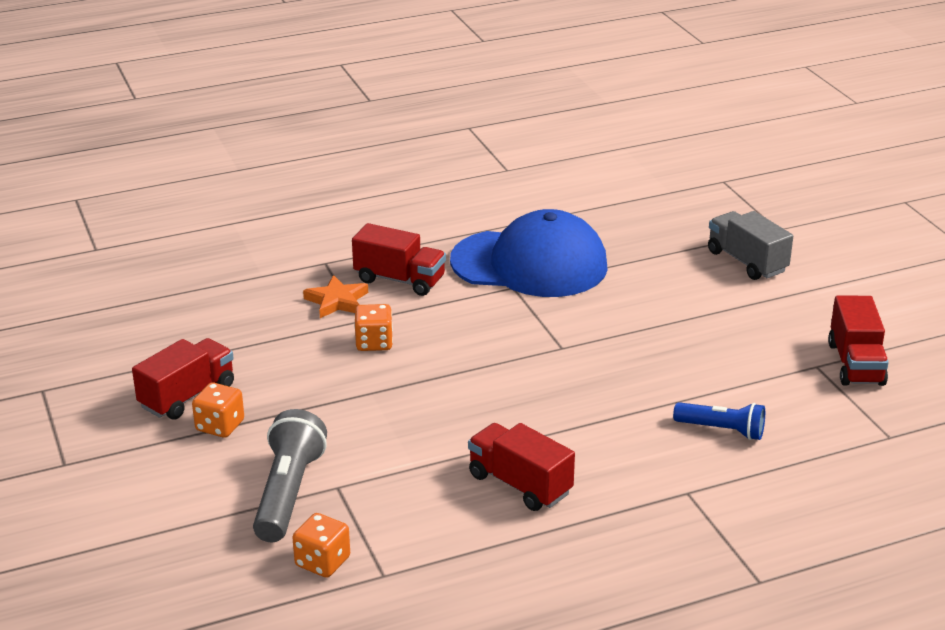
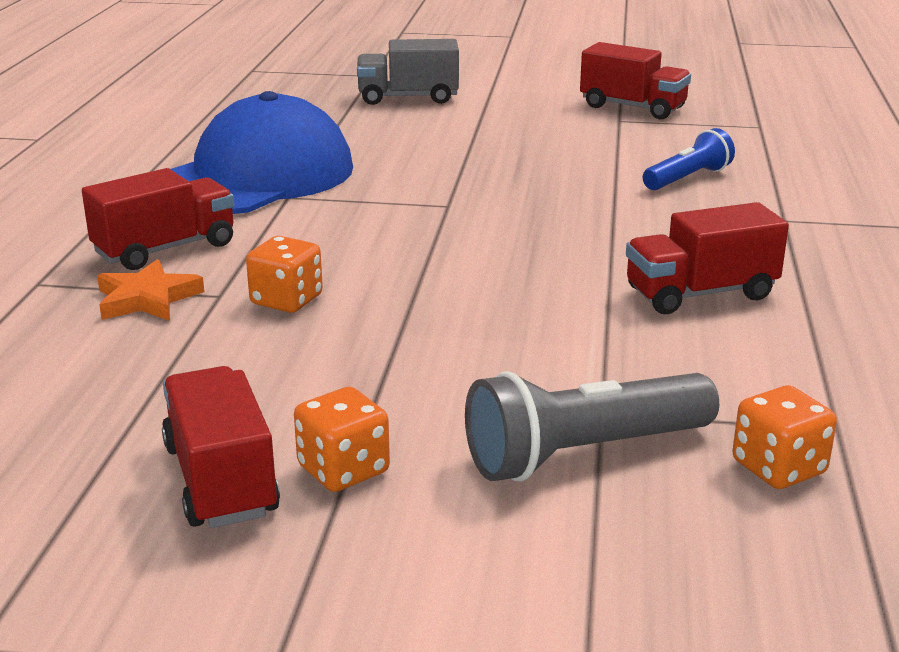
camera: 60 degrees left, 5 degrees down
(288, 493) = (584, 453): grey flashlight -> grey flashlight turned 60 degrees counterclockwise

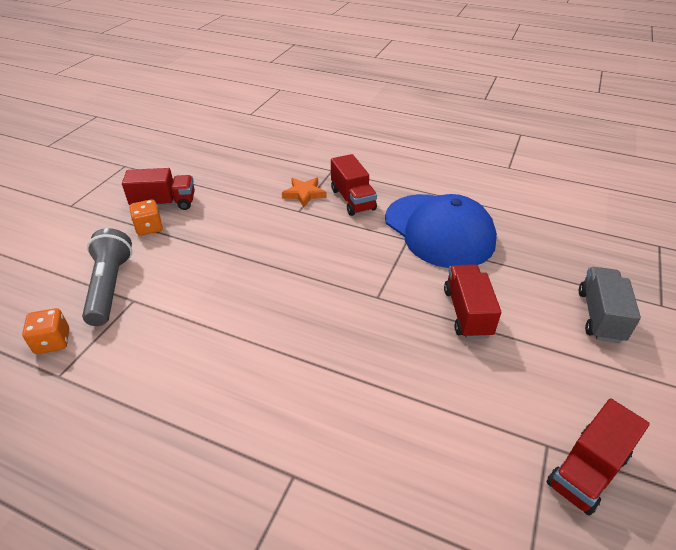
camera: 105 degrees right, 15 degrees up
(286, 300) = (284, 227): orange dice -> none
(687, 178) = (392, 443): blue flashlight -> none
(700, 293) = (211, 375): red truck -> red truck (467, 313)

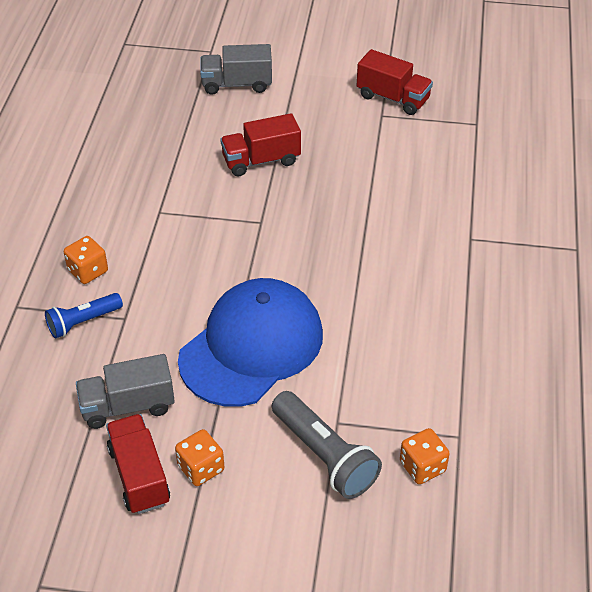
camera: 105 degrees left, 5 degrees up
(110, 287) = (324, 456): grey flashlight -> grey flashlight turned 105 degrees counterclockwise
(221, 204) = (128, 406): none -> grey truck
(304, 193) = (83, 322): orange star -> blue flashlight
(352, 199) = (88, 271): red truck -> orange dice
(439, 230) = (136, 189): blue cap -> blue cap (251, 346)

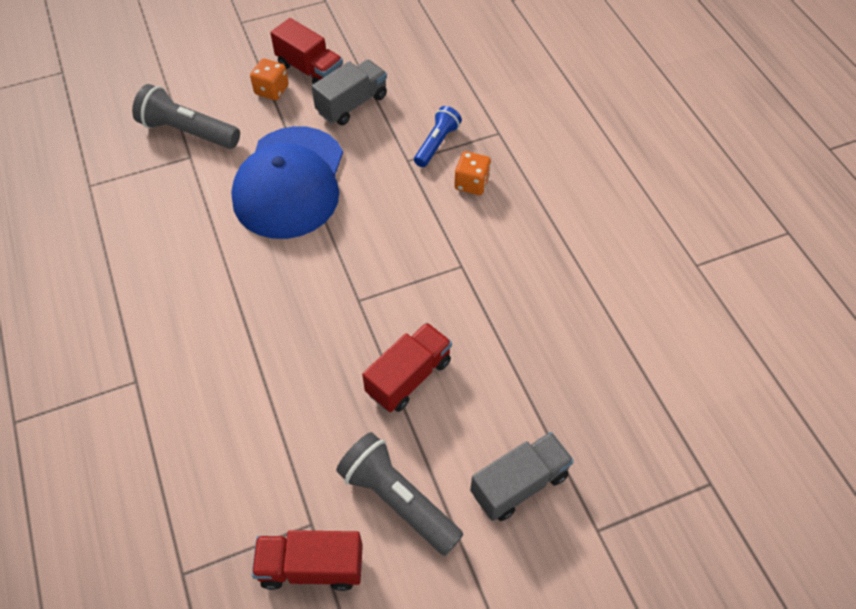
camera: 150 degrees right, 10 degrees up
(318, 105) = (398, 499): none -> grey flashlight
(422, 467) = (111, 153): orange dice -> none

